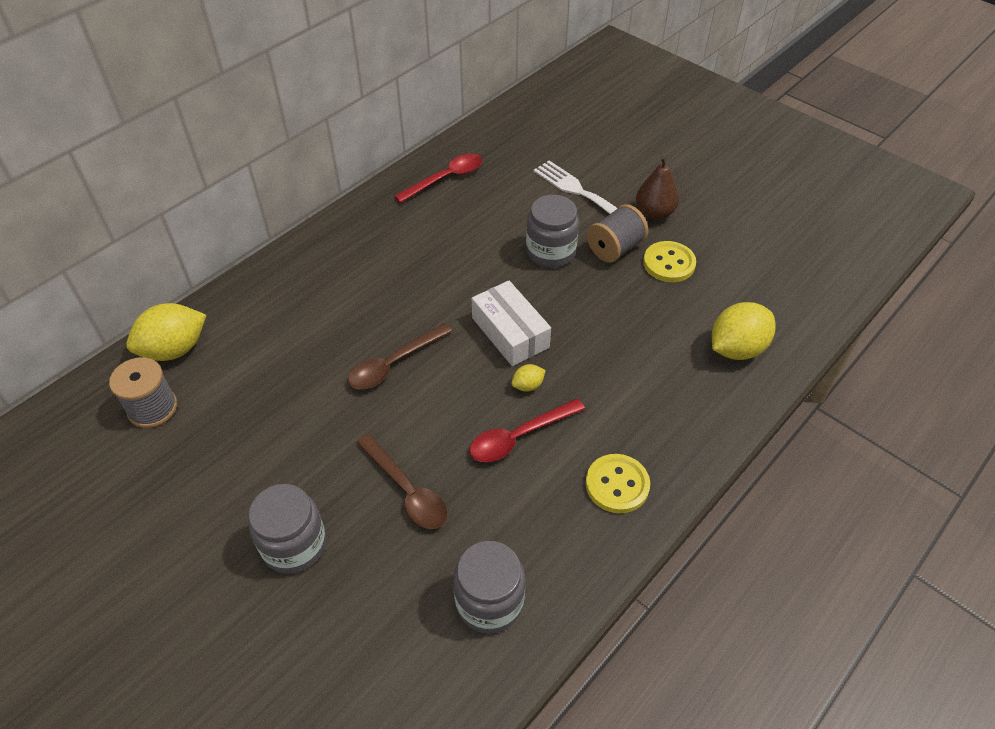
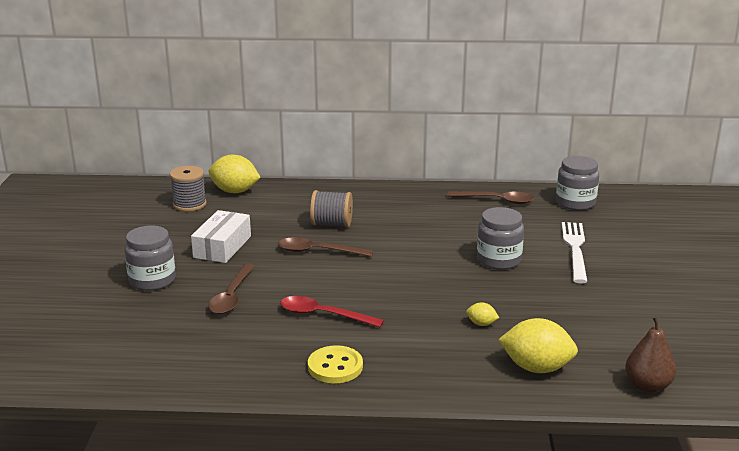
camera: 50 degrees right, 25 degrees down
(445, 178) = (496, 200): red spoon -> brown spoon
(489, 602) = (186, 357): grey jar -> grey jar (575, 203)
(510, 332) = (403, 276): white box -> white box (222, 247)
(528, 385) = (369, 300): yellow lemon -> yellow lemon (481, 324)
(615, 248) = (546, 281): grey spool -> grey spool (332, 224)
(654, 213) = (611, 281): brown pear -> brown pear (647, 386)
(669, 263) = (571, 307): yellow button -> none

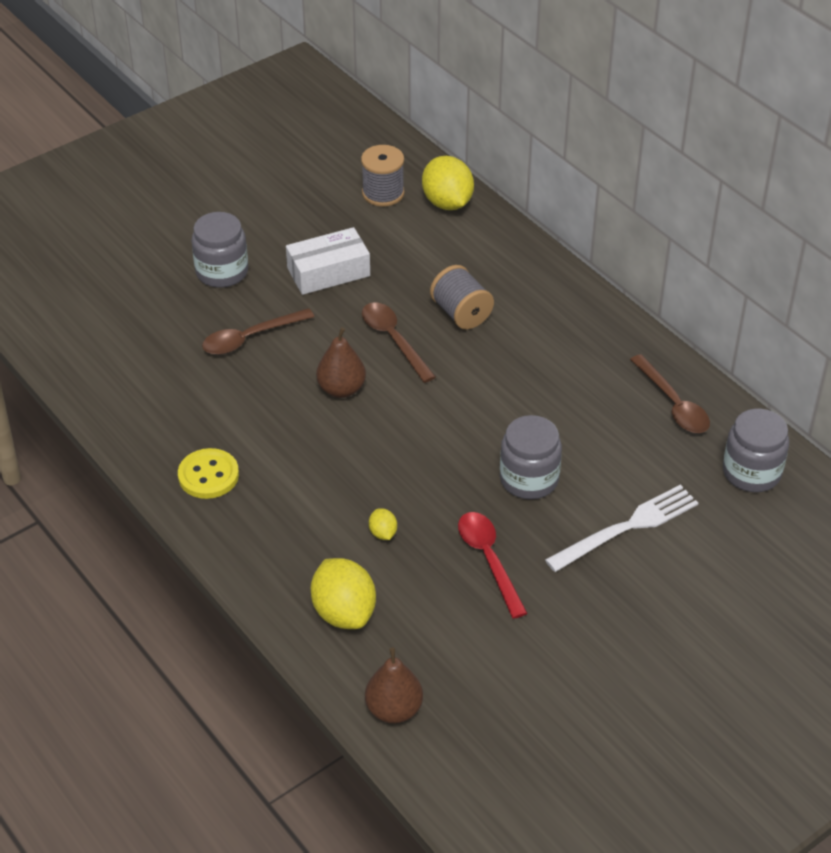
camera: 50 degrees right, 20 degrees up
(323, 315) = (282, 416): red spoon -> red spoon (489, 560)
(332, 285) = (341, 389): none -> brown pear

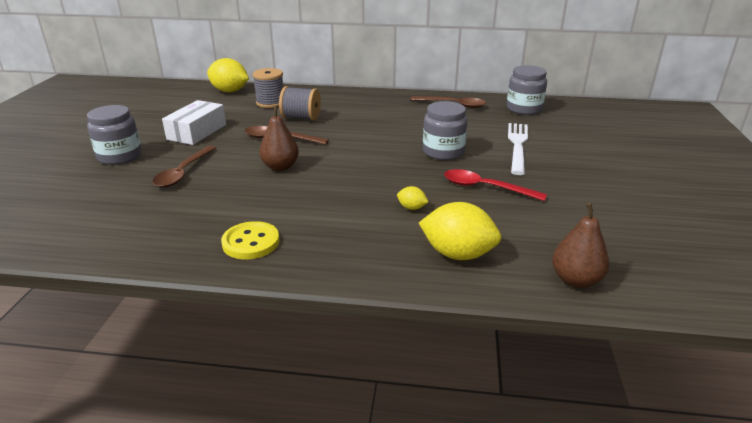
camera: 45 degrees left, 15 degrees down
(383, 193) = (187, 99): grey spool -> grey spool (270, 103)

